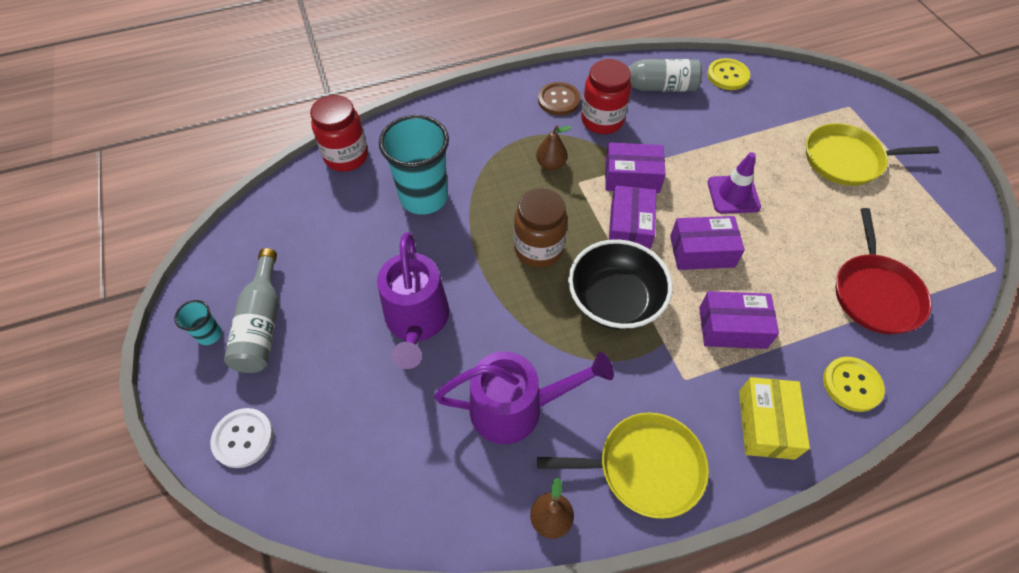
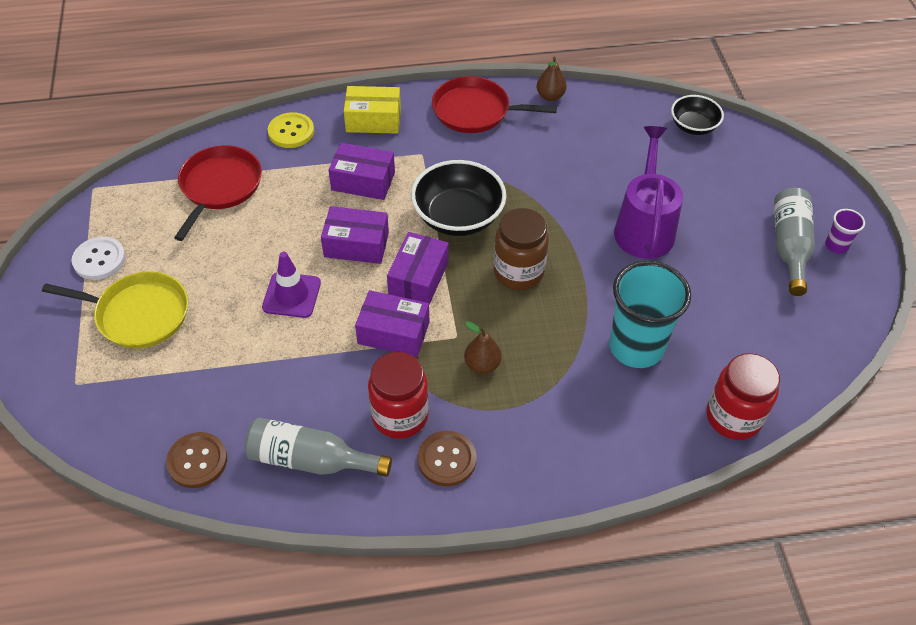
camera: 170 degrees left, 5 degrees down
(209, 334) = (836, 245): turquoise cup -> purple cup
(243, 438) = (782, 169): white button -> white button (99, 259)
(349, 497) = (693, 126): none -> black bowl
(516, 408) = (563, 156): purple watering can -> none
(644, 467) = (475, 111): yellow pan -> red pan
(727, 76) = (197, 461): yellow button -> brown button
(766, 424) = (373, 120): yellow box -> yellow box turned 75 degrees clockwise

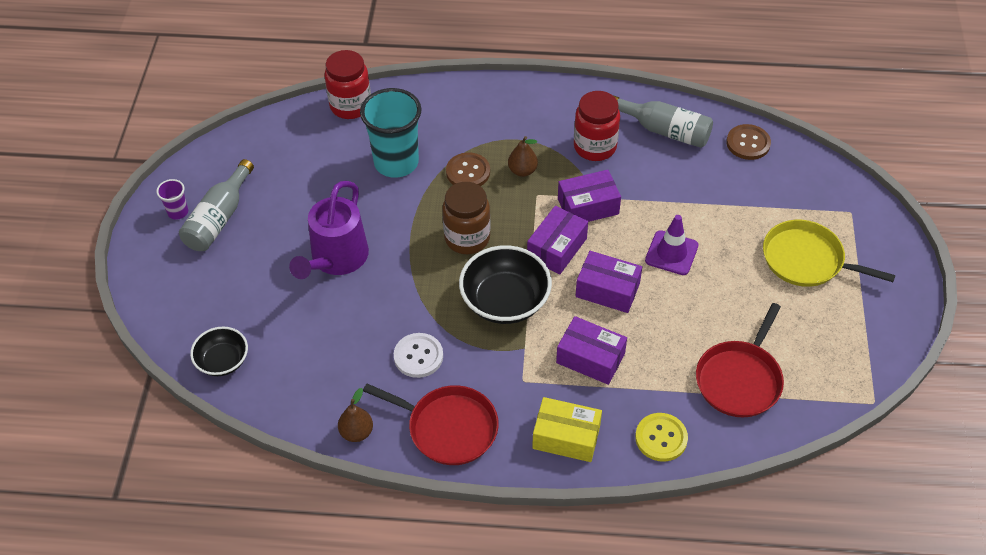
camera: 165 degrees left, 0 degrees up
(99, 259) = (851, 318): white button -> white button (418, 356)
(393, 333) = (588, 206): purple box -> purple box turned 45 degrees counterclockwise
(447, 459) = (567, 115): brown button -> brown button (468, 172)

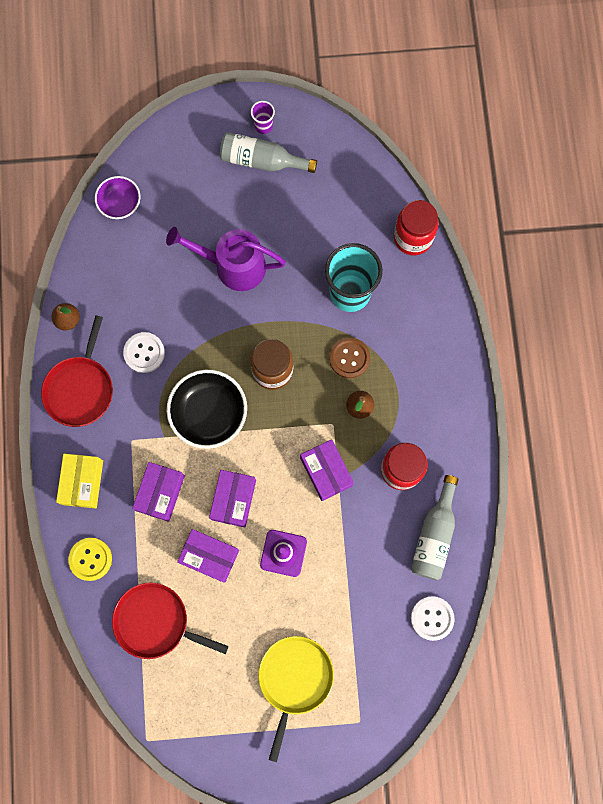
camera: 80 degrees right, 25 degrees up
(223, 361) = (120, 204): black bowl -> purple bowl
(557, 248) = (273, 450): purple box -> purple box (209, 556)
(748, 143) = (432, 618): brown button -> white button

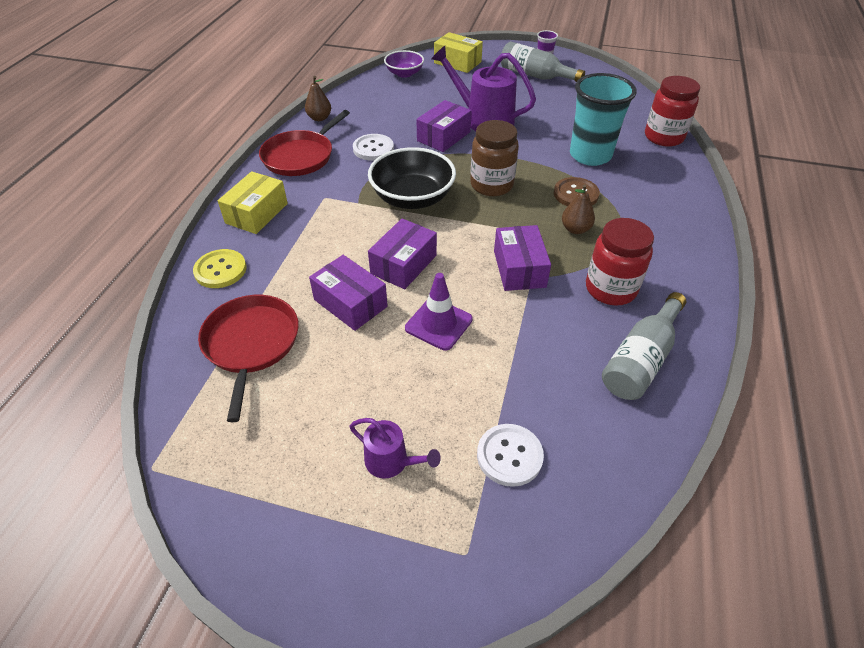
camera: 20 degrees right, 30 degrees down
(155, 622) = (251, 344): red pan -> red pan turned 45 degrees clockwise
(160, 493) = (328, 240): purple box -> purple box (443, 136)
(170, 160) = (457, 62): none -> yellow box
(294, 679) = (391, 462): yellow pan -> purple watering can
(432, 618) = (618, 450): white button -> white button (509, 456)

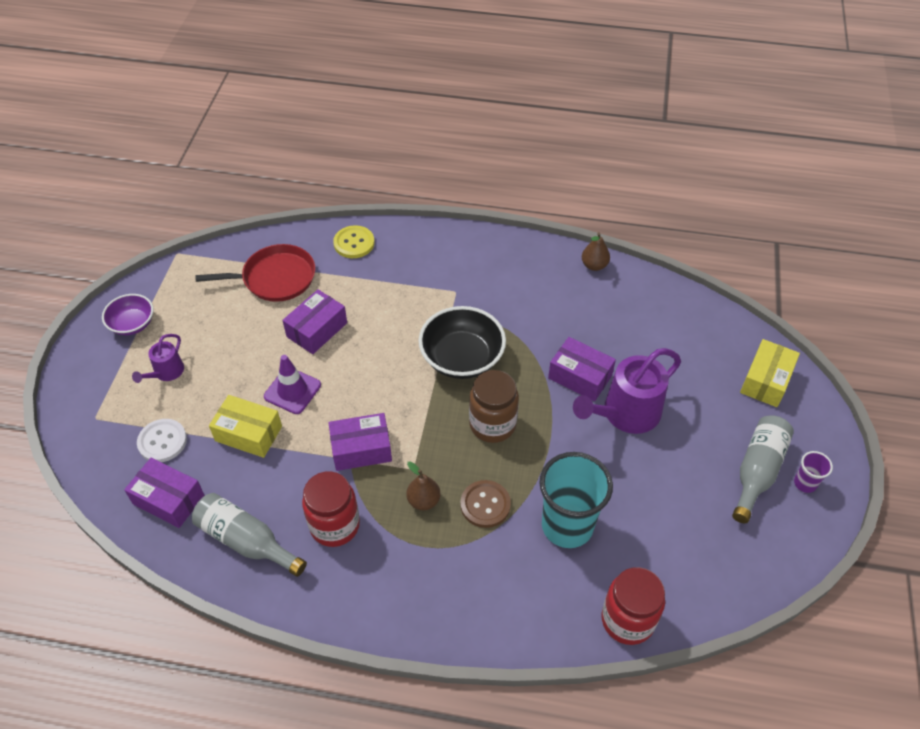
camera: 85 degrees right, 5 degrees up
(257, 213) = (427, 249): yellow box -> yellow box (248, 434)
(300, 156) = (520, 263): red pan -> none
(373, 149) = (544, 317): white button -> none
(403, 264) = (364, 360): purple box -> purple box (168, 499)
(404, 73) = (717, 328): purple bowl -> purple bowl (132, 324)
(483, 119) = (625, 414): purple watering can -> purple watering can turned 150 degrees counterclockwise

